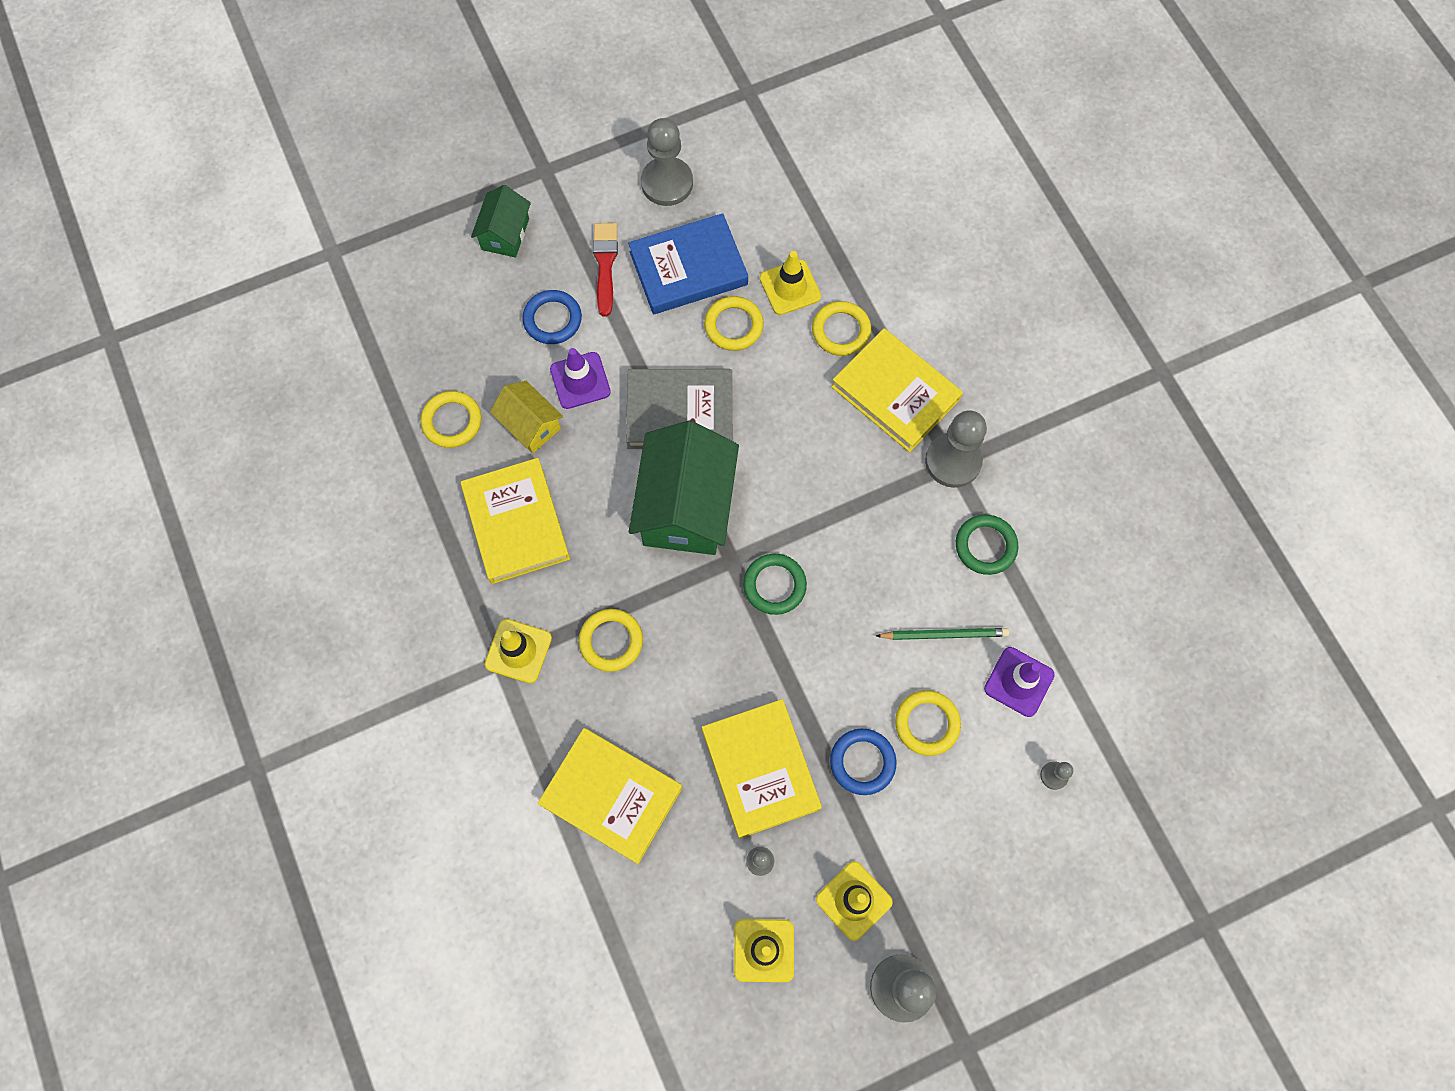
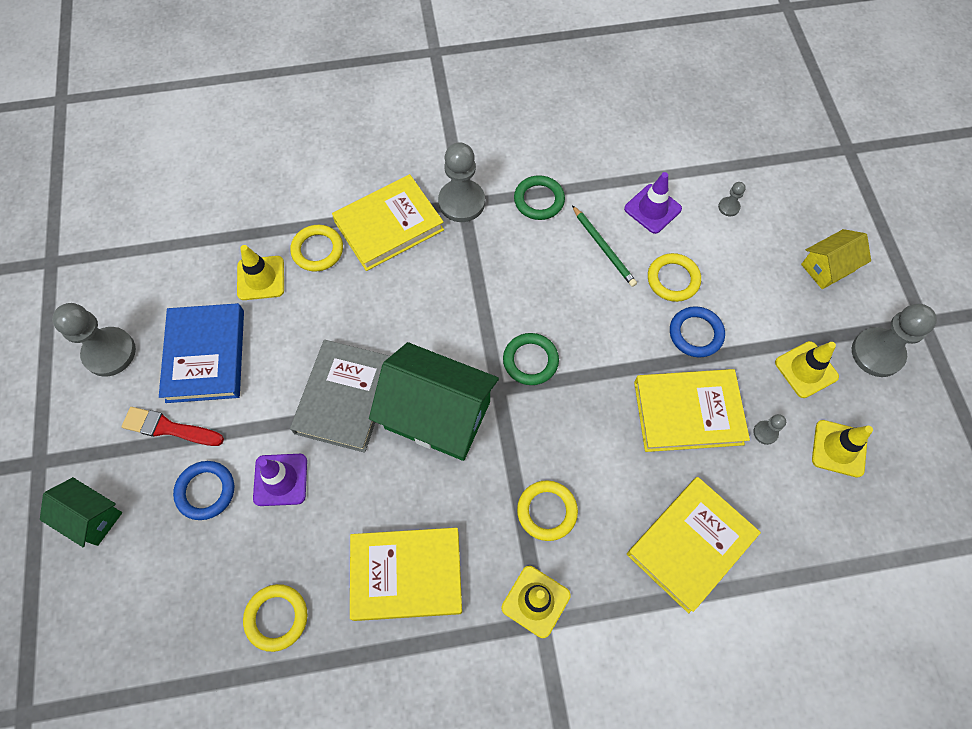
camera: 75 degrees left, 5 degrees down
(530, 425) = (309, 538): yellow house -> yellow house (827, 267)
(733, 326) = (278, 332): yellow ring -> none
(944, 634) = (603, 248): green pencil -> green pencil turned 135 degrees clockwise

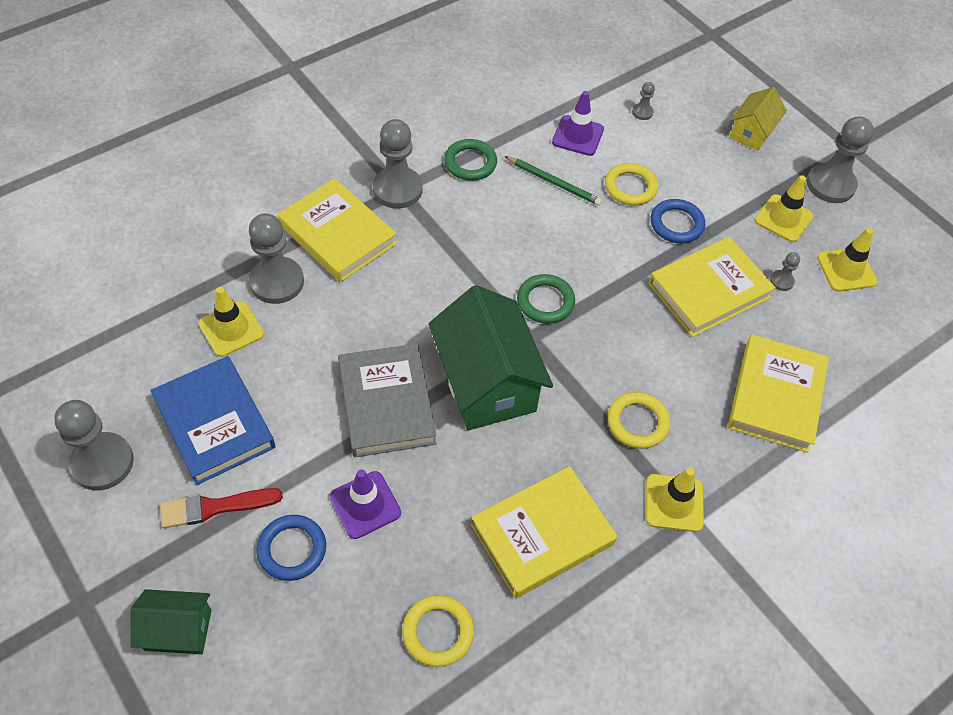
camera: 30 degrees left, 10 degrees down
(317, 250) = (277, 282): yellow ring -> grey pawn
(389, 226) = (337, 234): yellow book -> yellow book turned 75 degrees counterclockwise
(437, 415) = (486, 382): green house -> green house turned 75 degrees clockwise

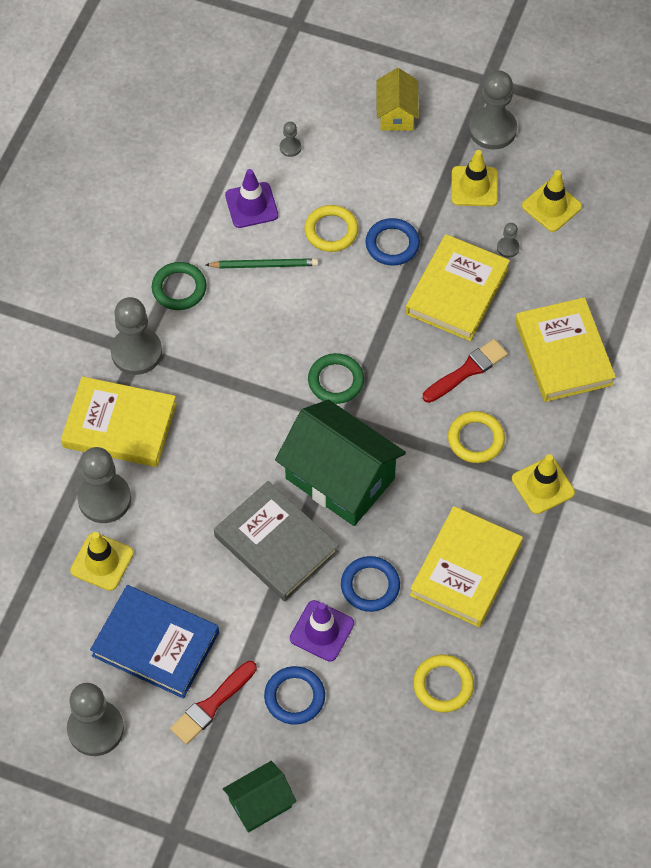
camera: 30 degrees left, 5 degrees up
(441, 492) = (370, 586): none -> blue ring
(672, 359) = (467, 370): none -> red brush

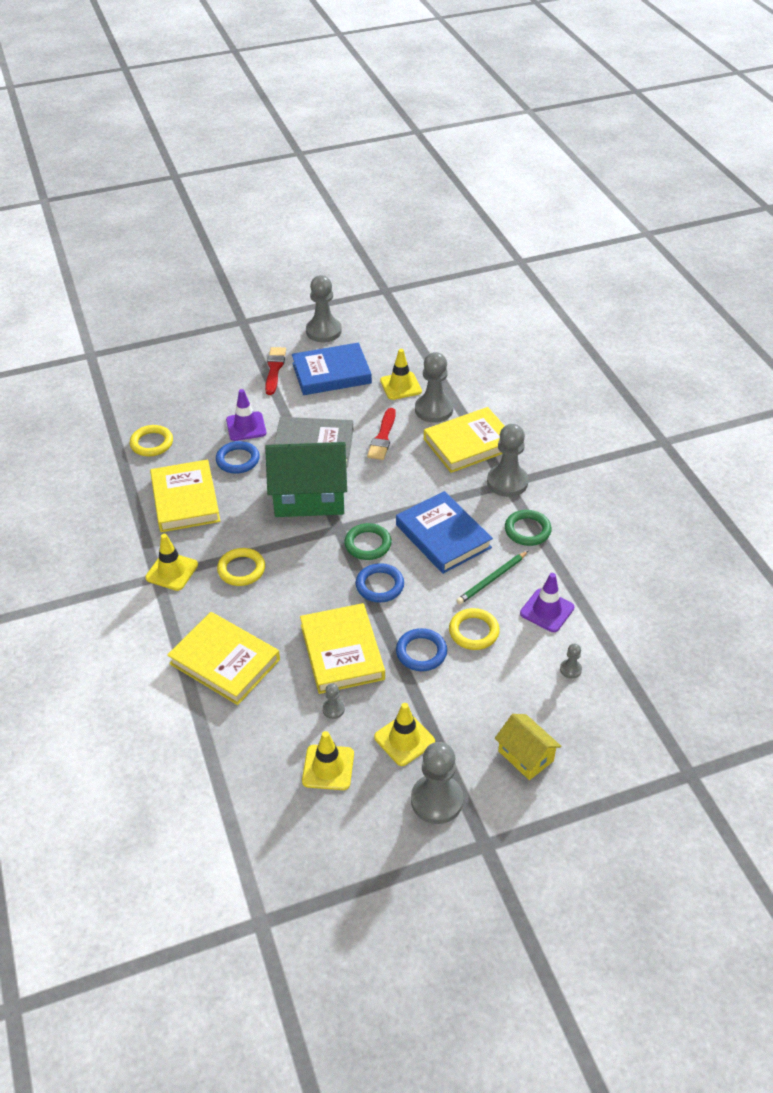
camera: 140 degrees right, 15 degrees down
(259, 338) = (443, 536): none -> blue book
(260, 803) = (209, 351): green house -> none
(294, 697) = (233, 394): blue ring -> blue ring (379, 585)
(467, 370) = (285, 606): red brush -> red brush (383, 437)

